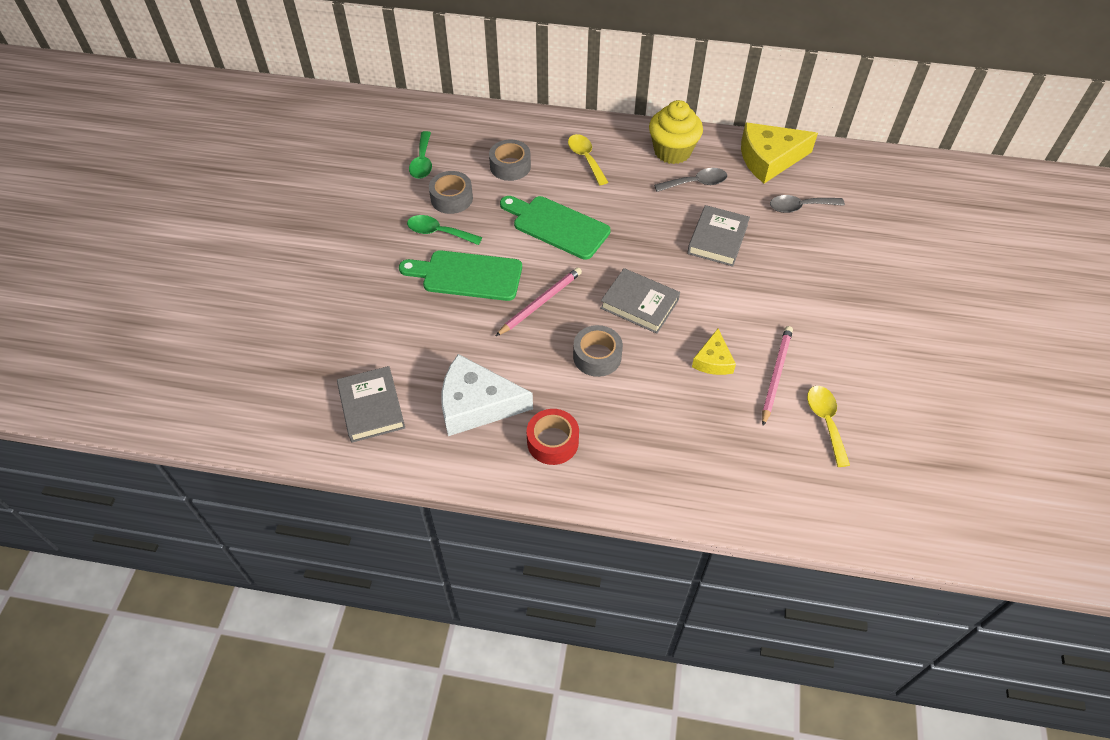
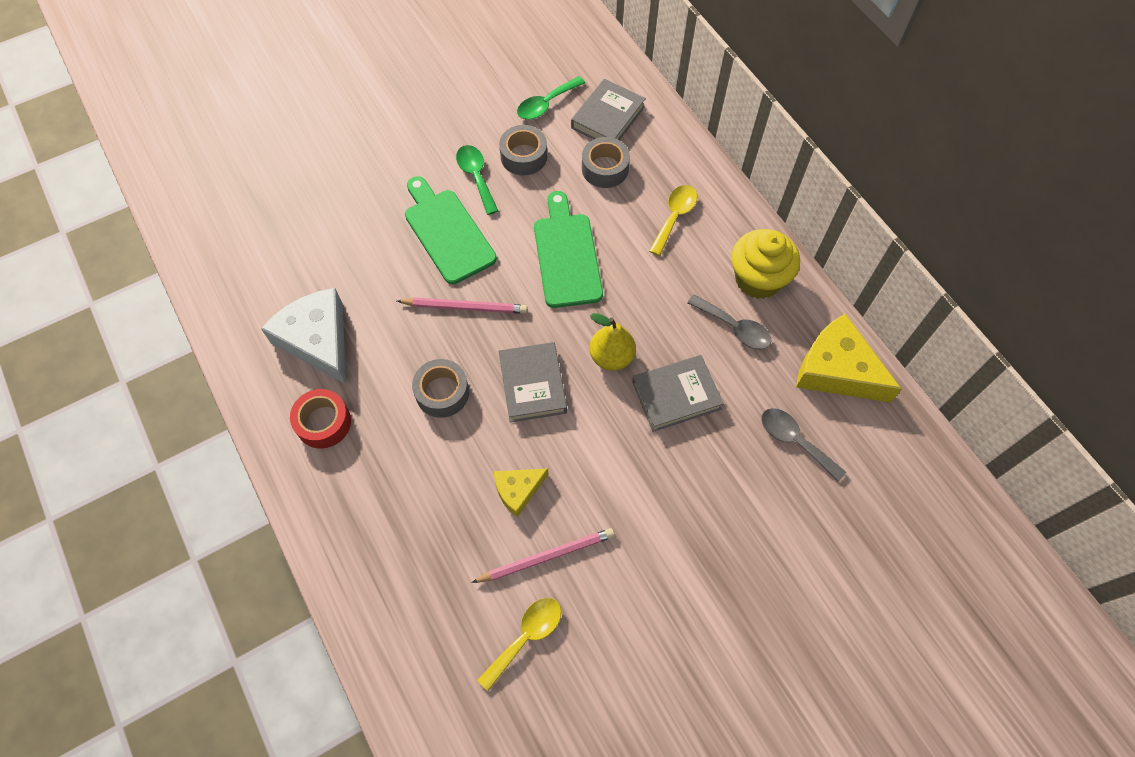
camera: 50 degrees right, 10 degrees up
(371, 407) = (257, 271): grey book -> grey book (607, 117)
(658, 252) = (611, 357): none -> yellow pear

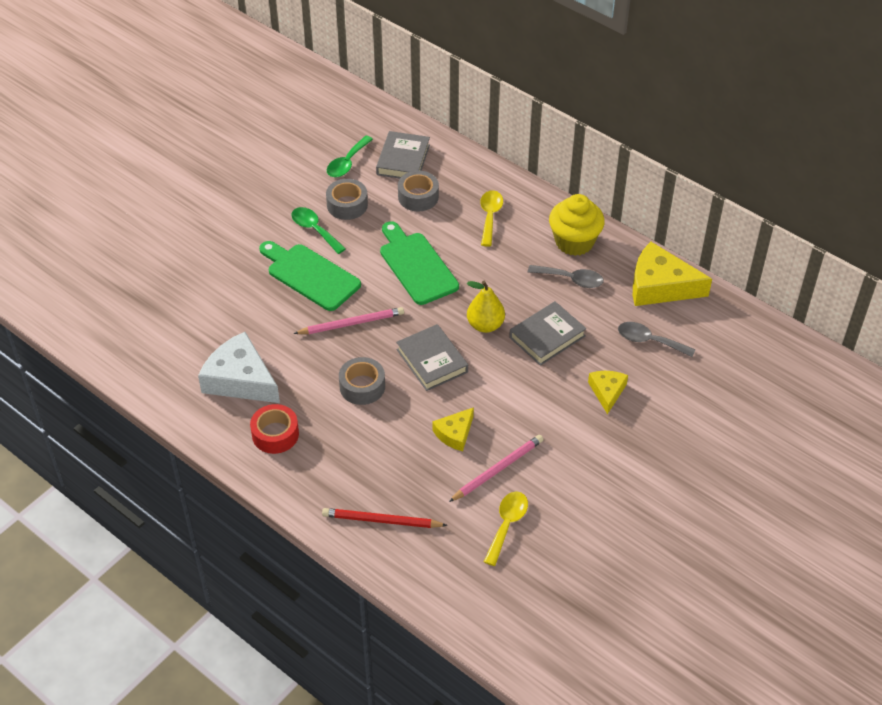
camera: 20 degrees left, 15 degrees down
(388, 578) = (381, 521): none -> red pencil
(717, 494) = (607, 392): none -> yellow cheese

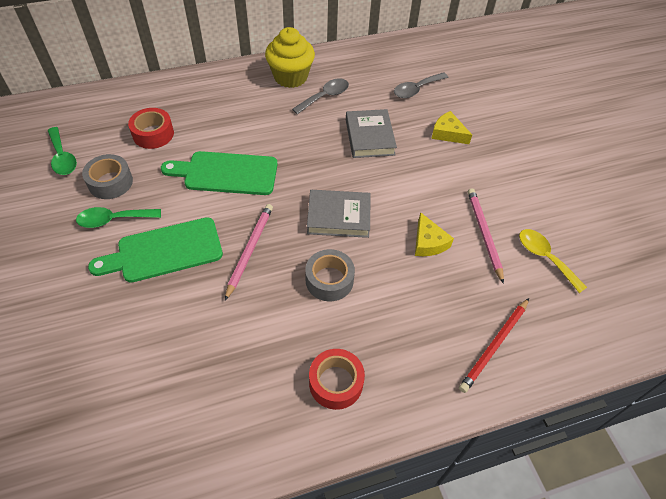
camera: 60 degrees left, 5 degrees up
(240, 379) = (241, 378): white cheese -> none
(403, 160) = (102, 122): grey book -> none
(418, 197) = (153, 134): grey tape -> red tape
(485, 325) = (328, 165): yellow pear -> none
(490, 216) = (219, 105): yellow spoon -> none
(660, 286) = (370, 59): yellow cheese -> none

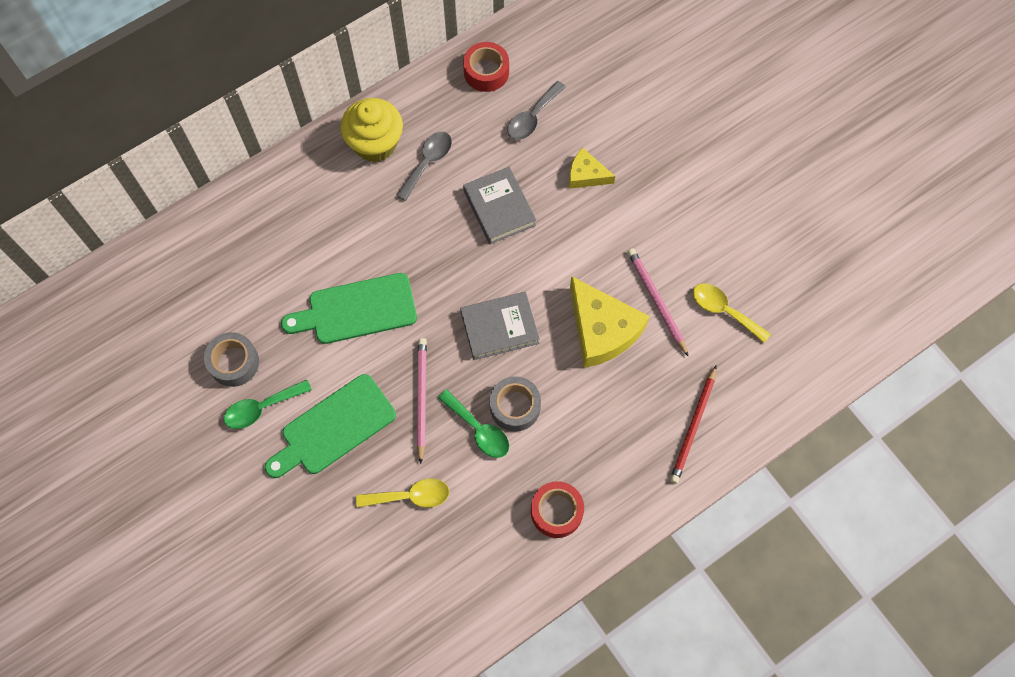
camera: 15 degrees left, 15 degrees up
(62, 157) = (162, 347): green spoon -> green spoon (478, 429)
(153, 134) = (249, 282): red tape -> red tape (486, 72)
(203, 326) = (410, 496): none -> yellow spoon
(428, 242) = (602, 330): yellow cheese -> yellow cheese, size x1.83

